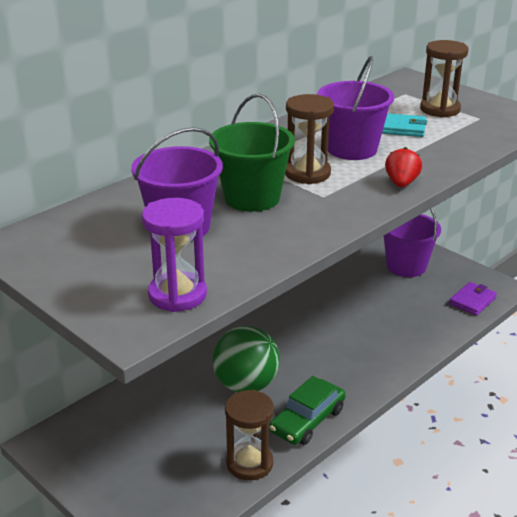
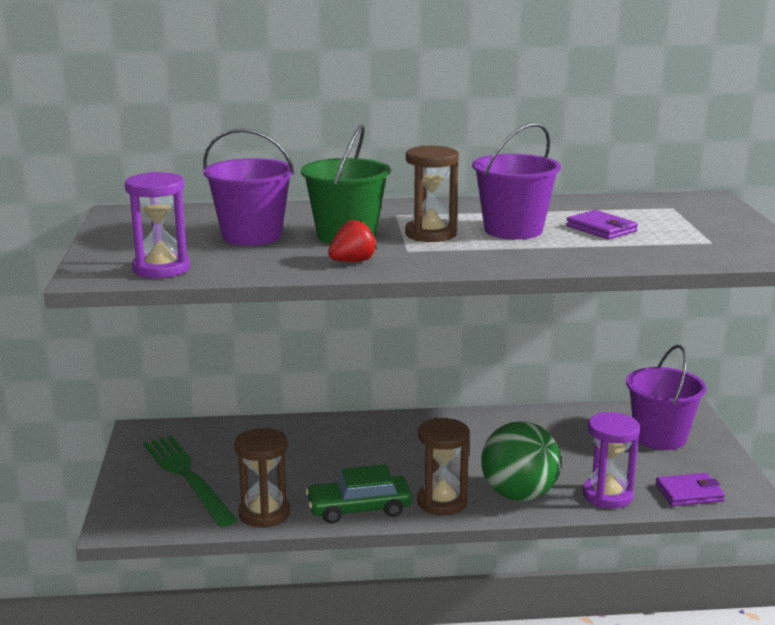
camera: 40 degrees right, 10 degrees down
(145, 465) = (187, 477): none -> green fork
(246, 385) = (347, 461): green ball -> green ball (518, 495)
(401, 128) = (601, 229): turquoise wallet -> purple wallet
(401, 183) = (501, 262): red strawberry -> red strawberry (352, 261)
(435, 326) = (607, 495): none -> purple hourglass
(440, 109) = (681, 226): brown hourglass -> brown hourglass (442, 502)

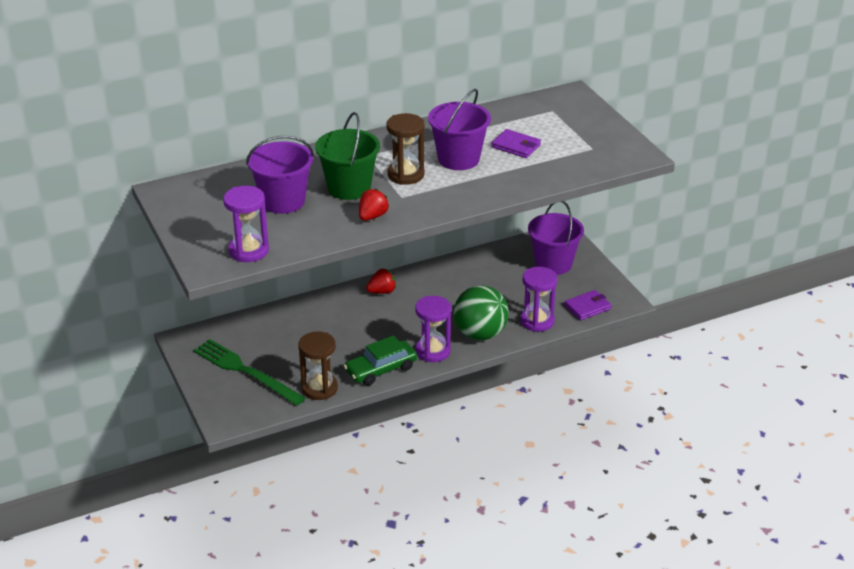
camera: 20 degrees left, 15 degrees up
(414, 427) = (382, 291): none -> red strawberry
(442, 502) = (433, 351): brown hourglass -> purple hourglass

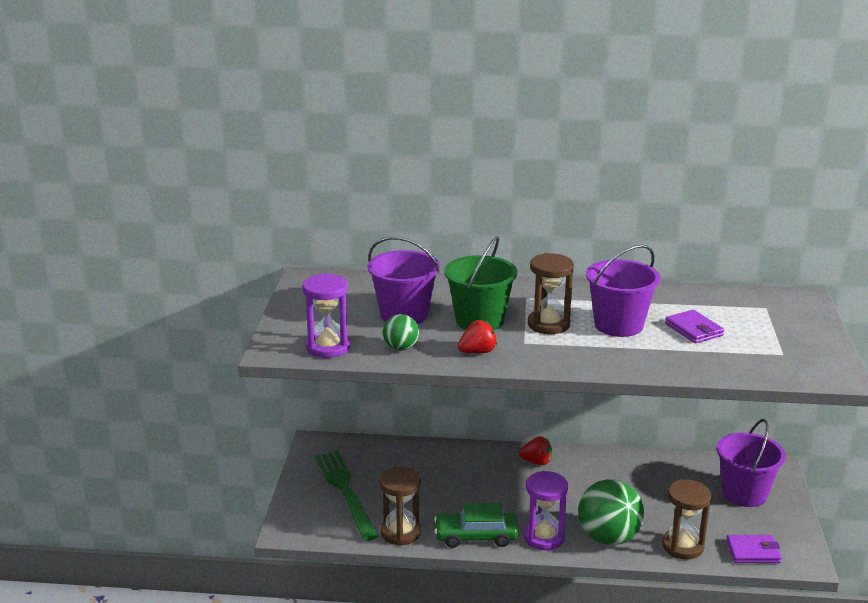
camera: 30 degrees right, 10 degrees down
(309, 232) = (401, 348): none -> green ball
(537, 321) = (682, 546): purple hourglass -> brown hourglass

